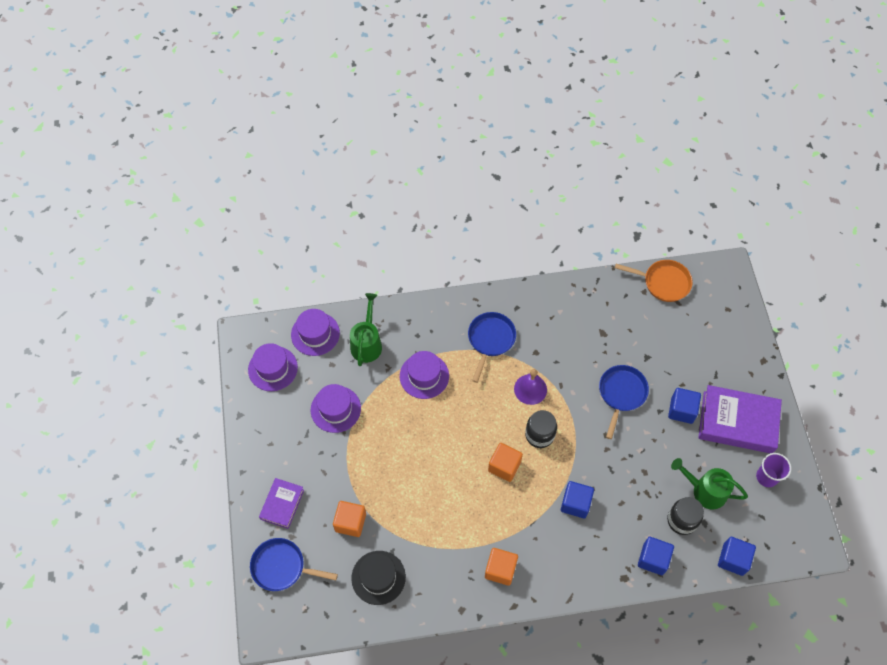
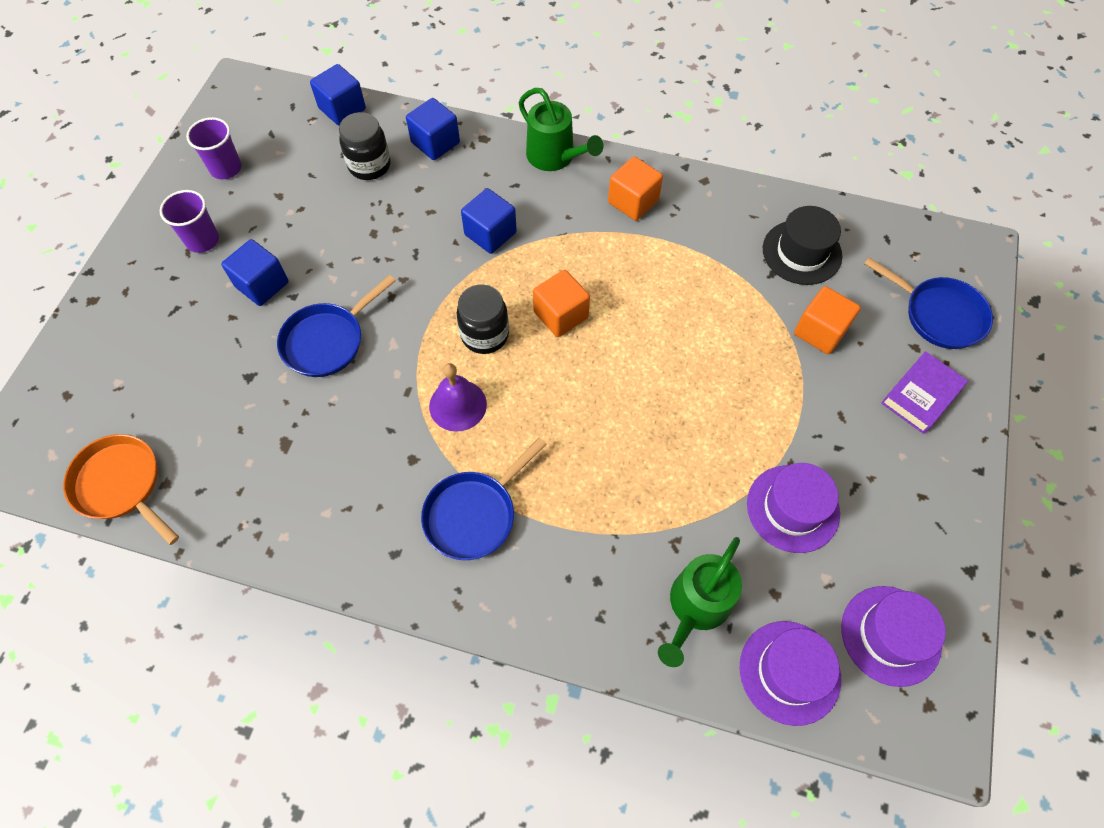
camera: 155 degrees left, 0 degrees up
(424, 376) = (618, 500): purple hat -> none
(705, 491) = (314, 184): green watering can -> green watering can (555, 157)
(737, 422) = (202, 240): purple book -> purple cup

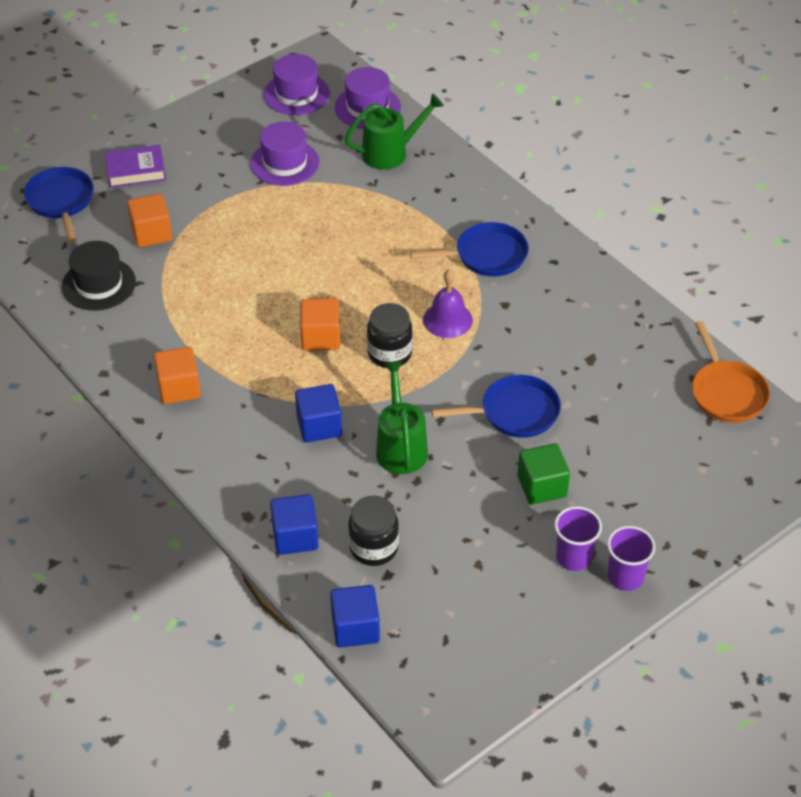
camera: 145 degrees left, 15 degrees down
(226, 168) = (513, 623): purple cup -> purple cup (625, 577)
(262, 284) = (542, 486): blue cube -> green cube
(555, 157) = (202, 461): green watering can -> green watering can (400, 446)

